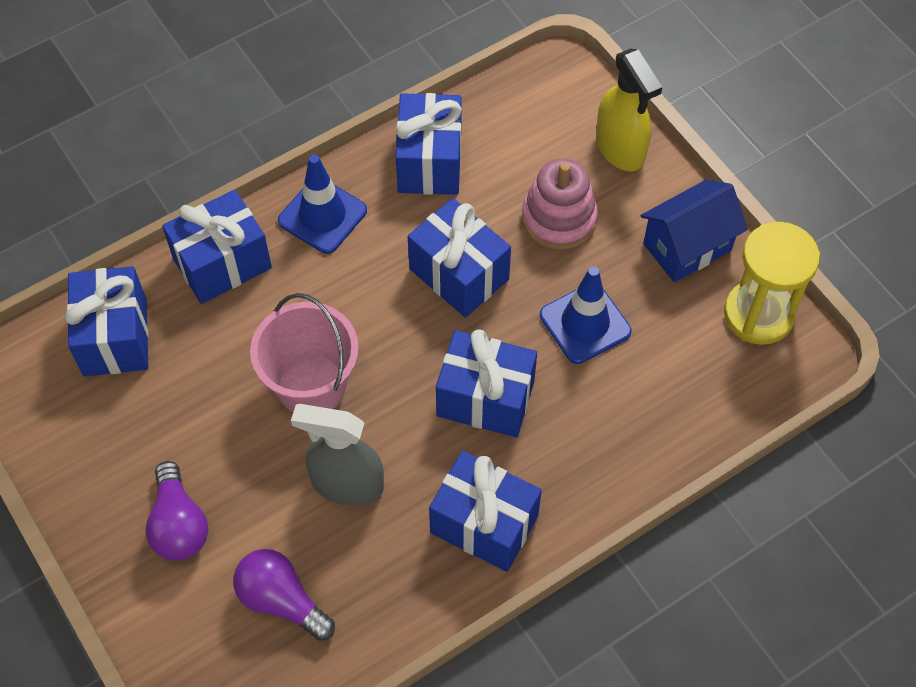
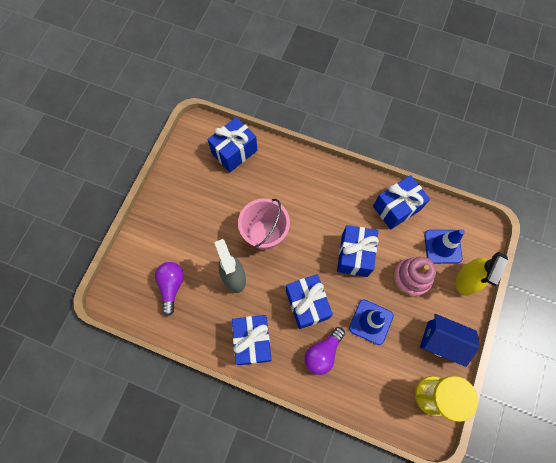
camera: 55 degrees right, 10 degrees up
(179, 525) = (177, 228): purple light bulb -> purple light bulb (322, 353)
(222, 263) = (291, 165): blue gift -> none
(322, 215) = (340, 185): blue traffic cone -> blue traffic cone (442, 246)

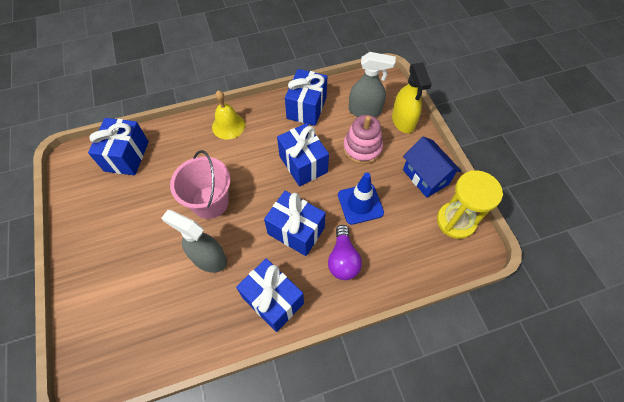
camera: 40 degrees left, 10 degrees down
(171, 286) = (150, 314): purple light bulb -> none
(323, 179) = (228, 126): none -> yellow bell
(441, 341) = (425, 177): blue house -> blue house turned 75 degrees clockwise
(442, 246) = (365, 111): blue traffic cone -> grey spray bottle

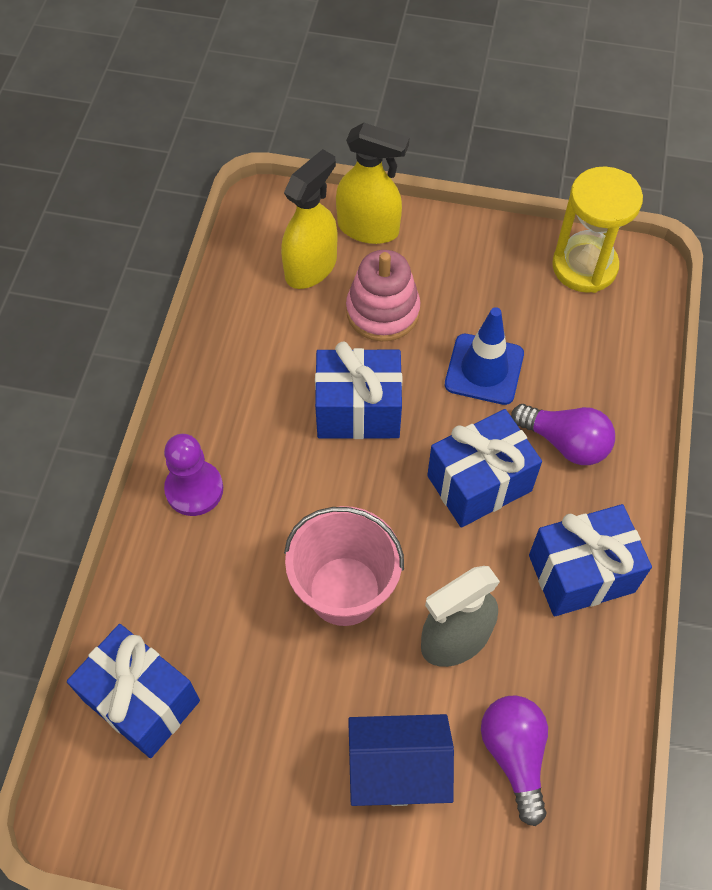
camera: 60 degrees left, 0 degrees up
(162, 312) = (514, 755): none -> purple light bulb
(228, 126) = (194, 489): yellow bell -> purple pawn
(306, 108) = (243, 347): blue gift -> none
(365, 111) = (311, 267): grey spray bottle -> yellow spray bottle
(425, 177) = (489, 260): blue house -> blue house (397, 770)

